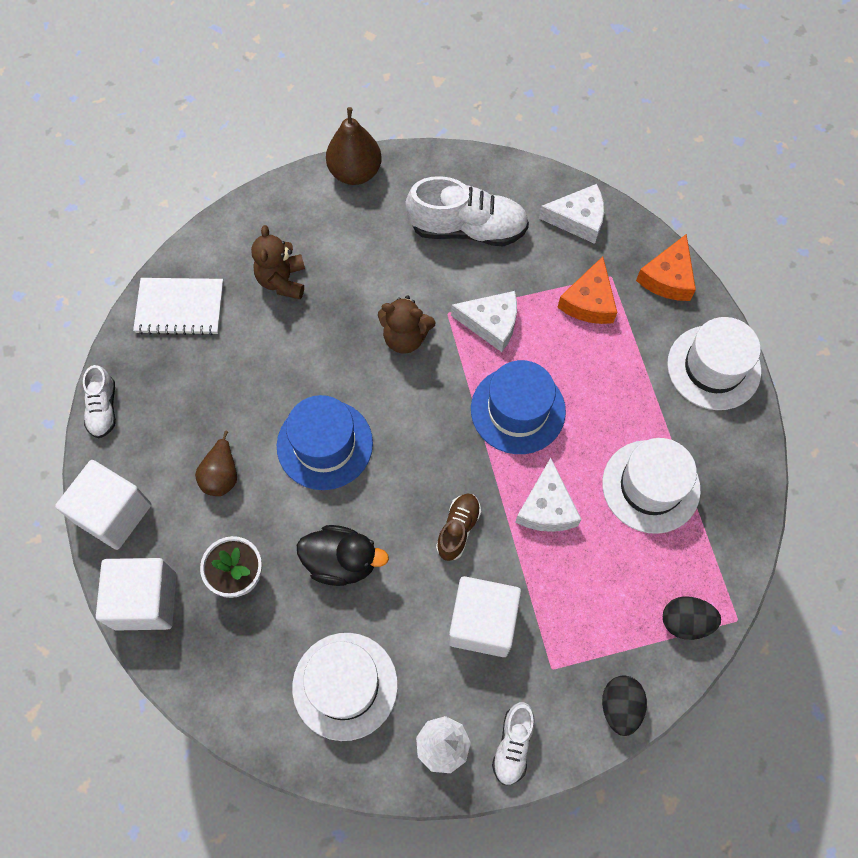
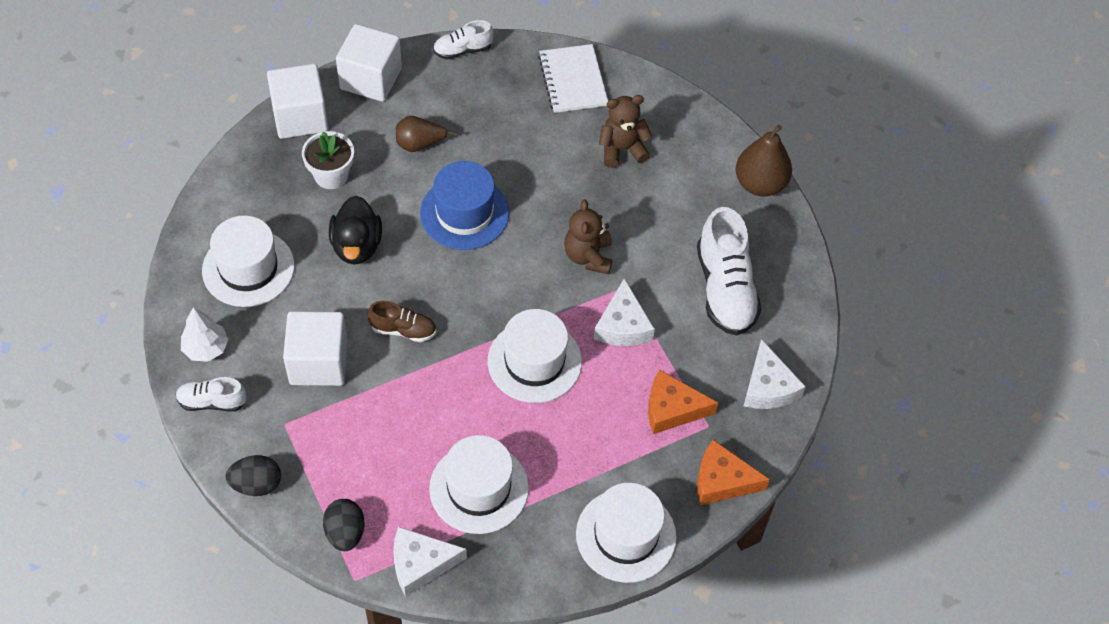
camera: 75 degrees right, 10 degrees down
(518, 410) = (534, 361): blue hat -> white hat
(547, 507) = (439, 399): white cheese -> white cheese (421, 564)

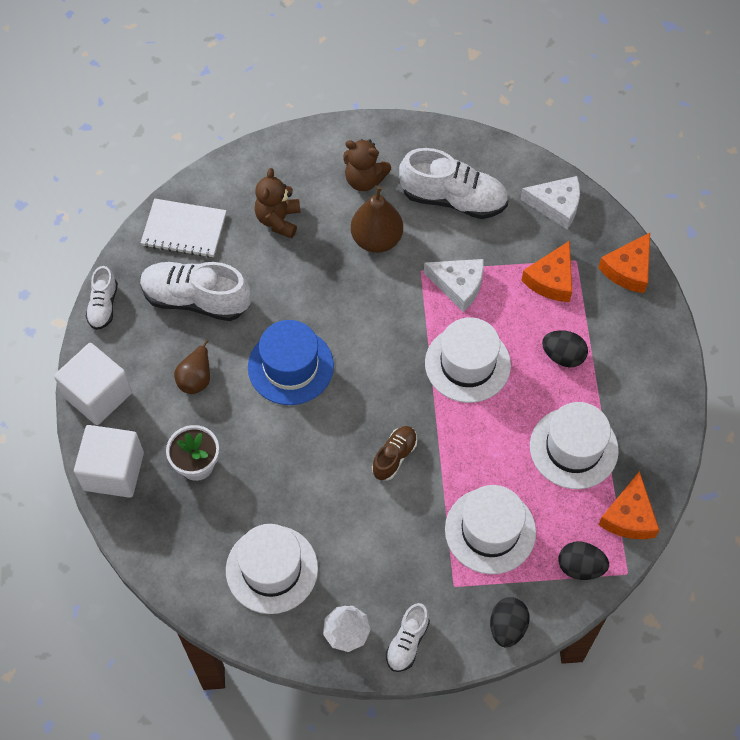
camera: 65 degrees left, 5 degrees up
(318, 362) = (400, 537): white cube -> none
(357, 246) = (287, 467): black duck -> none
(421, 564) = (629, 516): white cheese -> orange cheese
(502, 116) = (196, 299): none -> white shoe
(584, 447) = (563, 356): none -> black egg
(588, 256) = (379, 286): brown teddy bear -> brown teddy bear (364, 180)
(626, 535) = (653, 355): white hat -> white hat (490, 530)
(760, 184) = (361, 134): brown pear -> brown pear (376, 239)

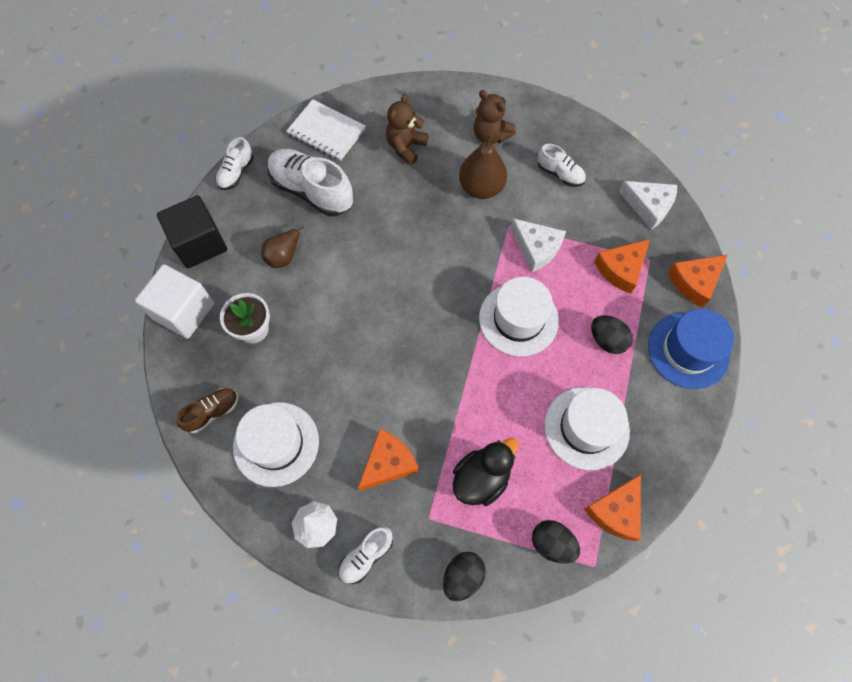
camera: 20 degrees right, 5 degrees up
(98, 395) = (200, 243): white cube -> black cube
(290, 366) = (366, 271): blue hat -> blue hat (688, 350)
(393, 548) = (388, 463): none -> orange cheese
(394, 457) = (422, 380): brown shoe -> brown shoe (212, 412)
(453, 199) = (560, 174): white shoe -> white shoe, size x0.54
(490, 530) = (481, 478): white hat -> black duck

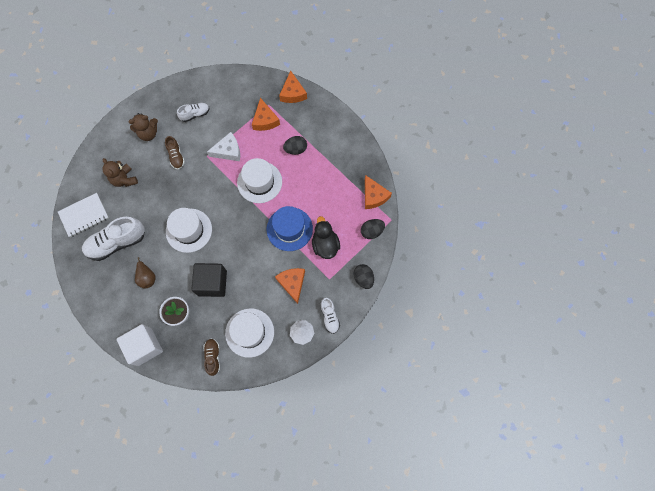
camera: 60 degrees left, 5 degrees up
(200, 243) = (108, 319): black cube -> black cube (212, 283)
(236, 173) = (75, 278): white shoe -> none
(481, 187) = (176, 156): brown pear -> brown shoe
(586, 428) = (330, 185): white hat -> white hat (189, 230)
(648, 206) = (241, 86): white cheese -> none
(688, 350) = (323, 118): blue hat -> blue hat (289, 229)

